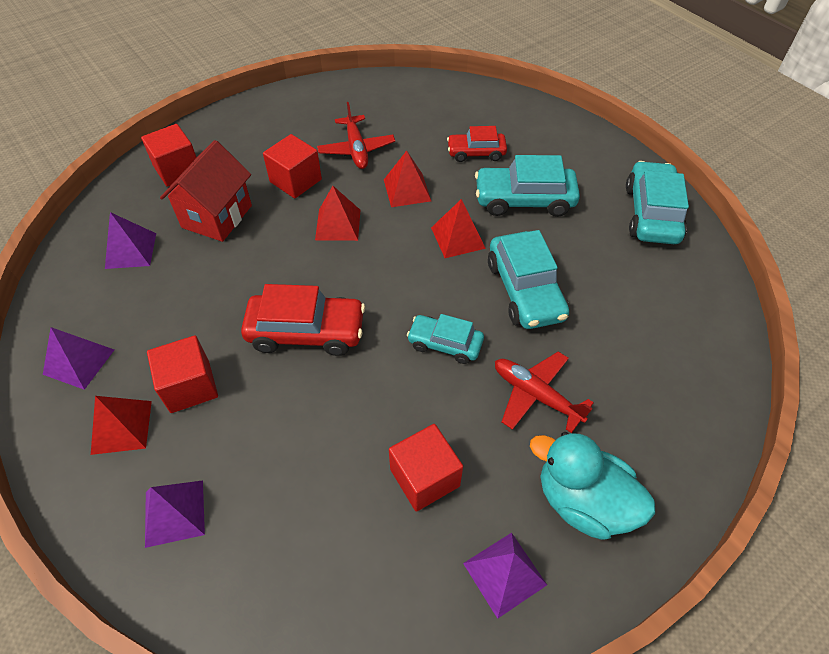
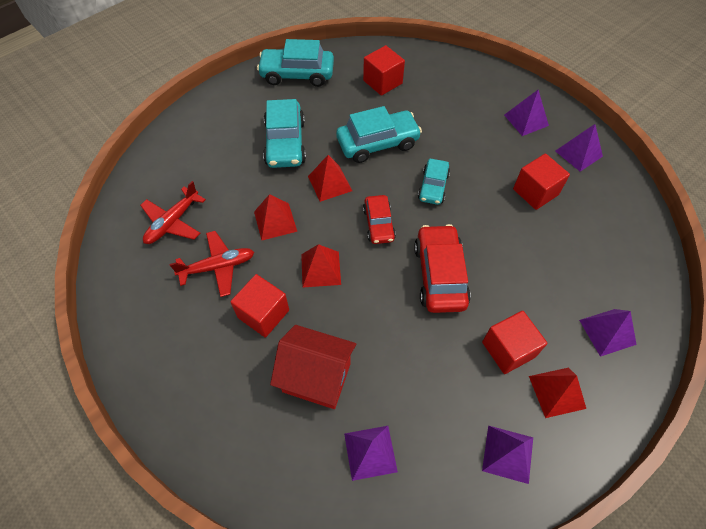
camera: 95 degrees left, 5 degrees up
(177, 169) = (245, 440): red cube -> red cube (382, 82)
(476, 153) = (227, 174): red car -> red car (378, 224)
(536, 395) = (462, 139): red plane -> red plane (173, 222)
(583, 501) = (526, 120): turquoise duck -> purple pyramid

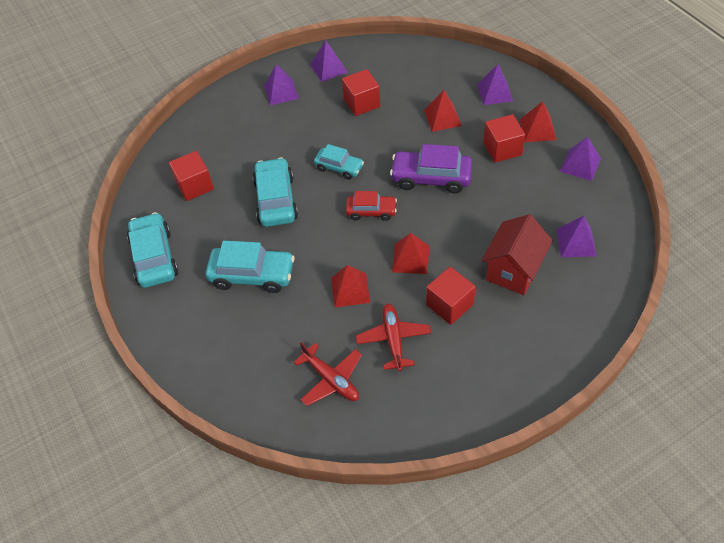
camera: 75 degrees left, 5 degrees down
(297, 74) = (154, 257): turquoise car -> turquoise car turned 150 degrees clockwise
(329, 183) = (315, 243): red pyramid -> red pyramid (442, 118)
(439, 275) = (431, 178): red car -> purple car

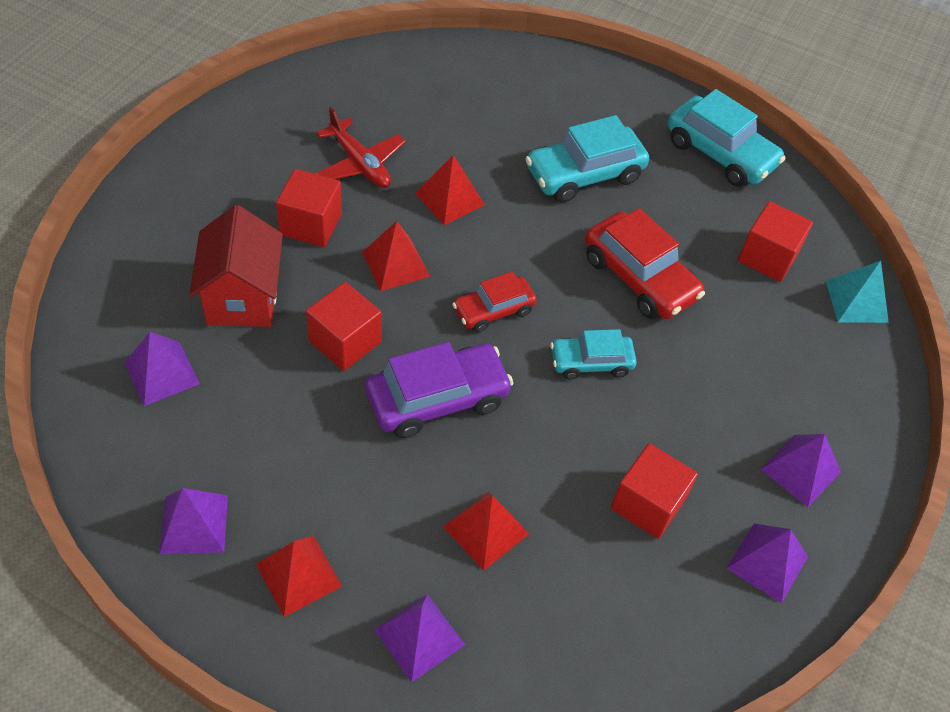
camera: 140 degrees right, 0 degrees up
(174, 148) = (856, 301): none -> turquoise pyramid
(276, 200) = (639, 278): turquoise car -> red car
(331, 379) = (406, 104): red plane -> none
(502, 149) = (346, 503): red cube -> red cube (345, 341)

